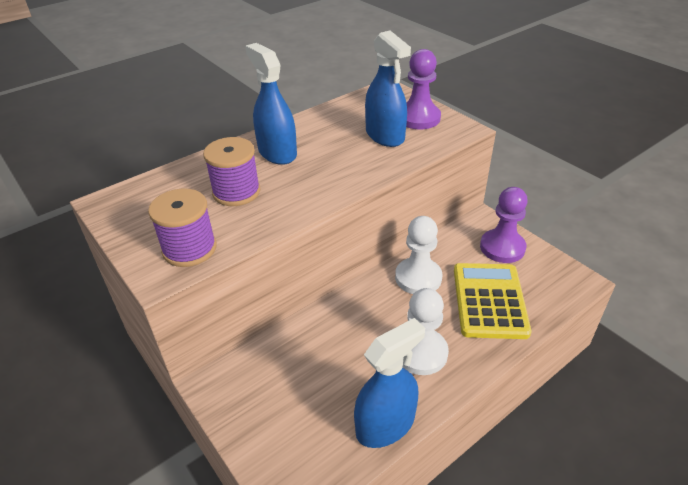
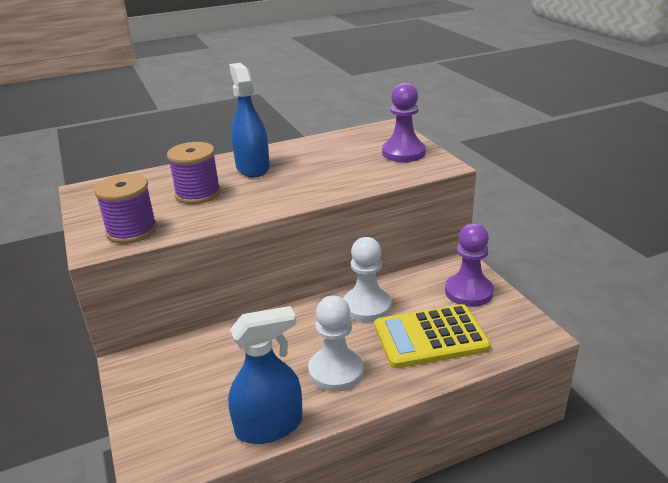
camera: 15 degrees right, 10 degrees down
(385, 135) = (361, 164): blue spray bottle -> none
(489, 301) = (430, 337): yellow calculator -> yellow calculator turned 120 degrees counterclockwise

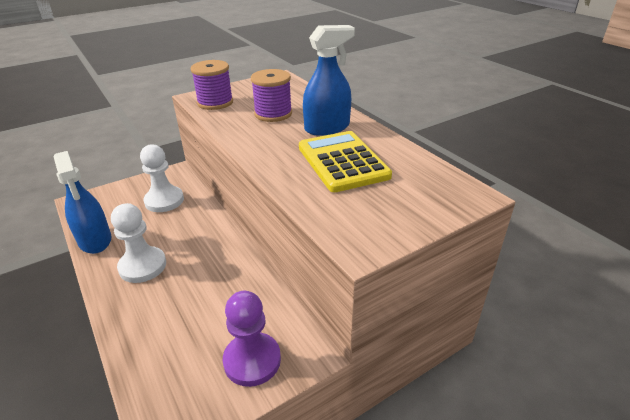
camera: 80 degrees right, 5 degrees up
(367, 306) = (229, 276): white pawn -> white pawn (164, 200)
(403, 153) = (390, 212): purple pawn -> none
(430, 337) = (175, 326): yellow calculator -> yellow calculator (342, 162)

